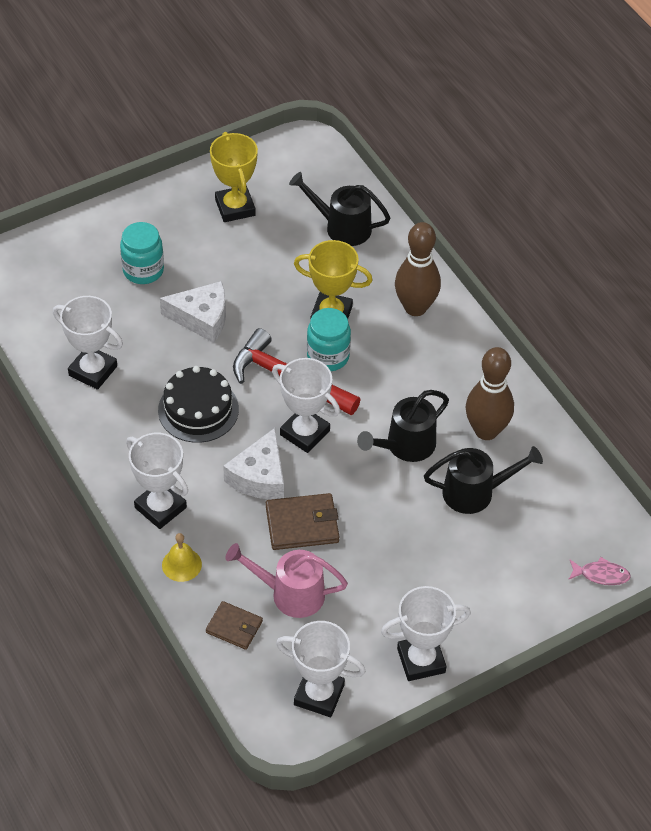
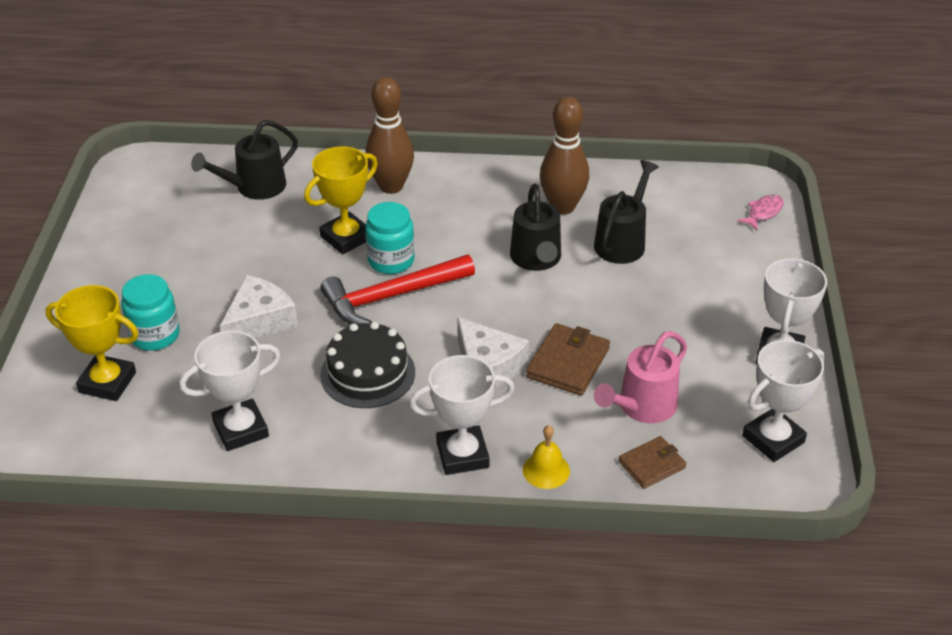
camera: 55 degrees left, 10 degrees down
(235, 207) = (153, 240): yellow trophy -> yellow trophy (107, 382)
(305, 433) = (464, 314): white trophy -> none

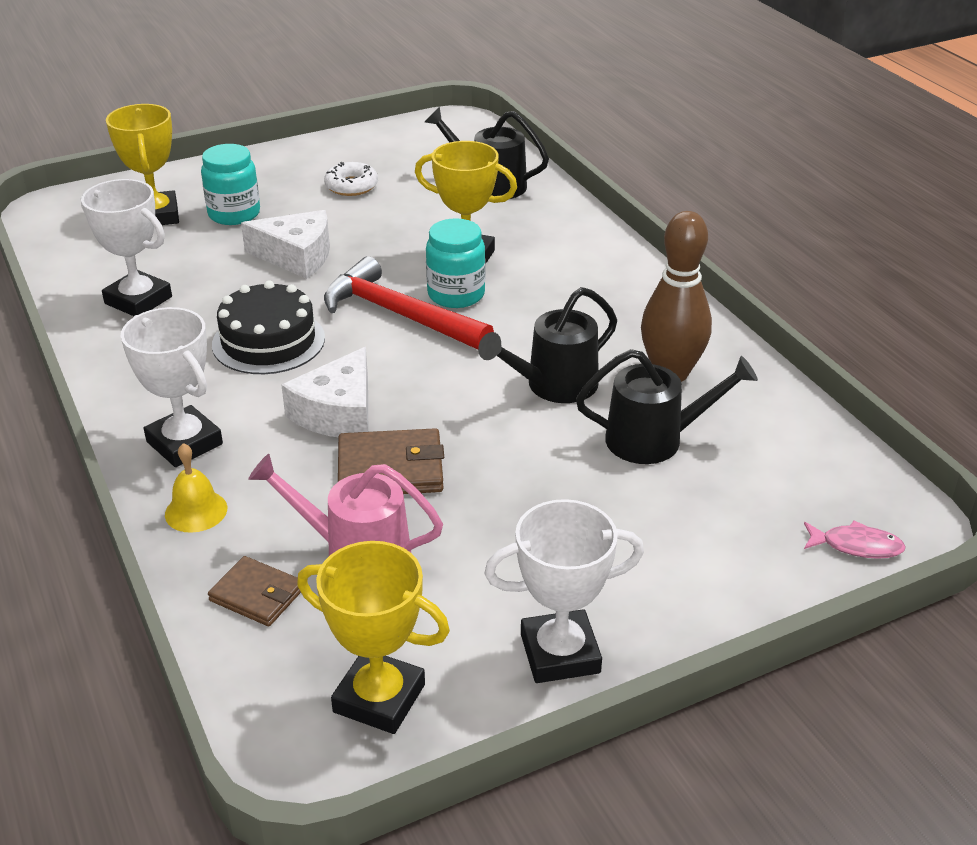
camera: 60 degrees right, 5 degrees down
(179, 256) = (351, 186): none -> white donut
(391, 186) = (577, 253): brown bowling pin -> none
(773, 439) = (379, 698): white trophy -> yellow trophy

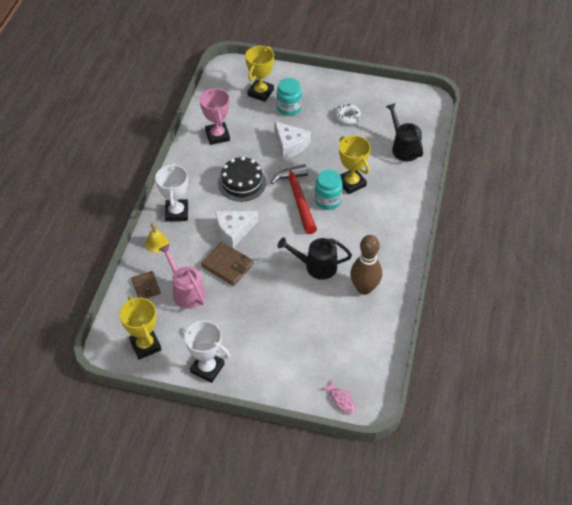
camera: 40 degrees right, 15 degrees up
(138, 300) = (217, 136): white trophy -> pink trophy
(655, 439) = (325, 312): black watering can -> none

